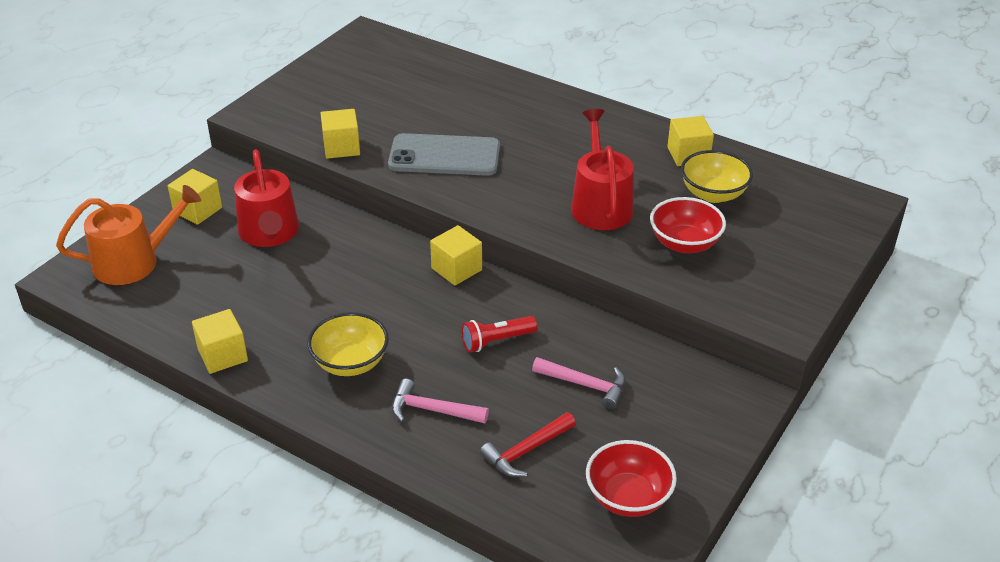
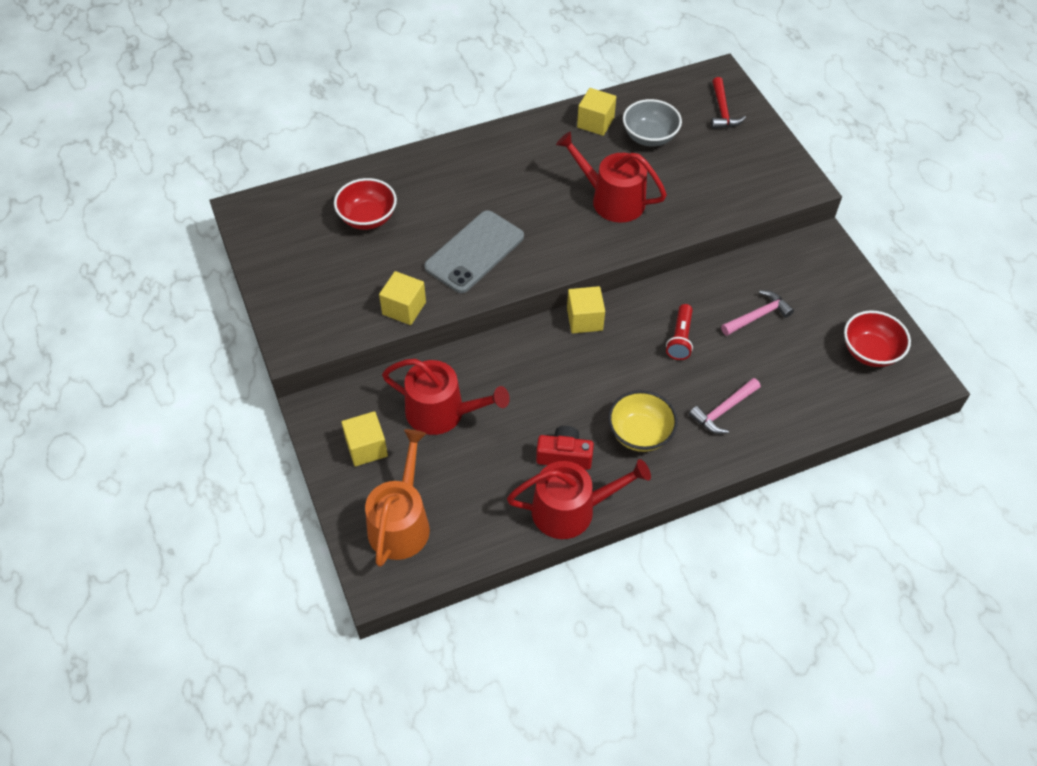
camera: 55 degrees left, 15 degrees up
(223, 355) = (571, 510): yellow cube -> red watering can
(282, 324) = (564, 455): none -> red camera
(526, 451) = (797, 380): red hammer -> red hammer (722, 111)
(684, 243) = (689, 183): red bowl -> red bowl (368, 218)
(713, 194) = (649, 137): yellow bowl -> grey bowl

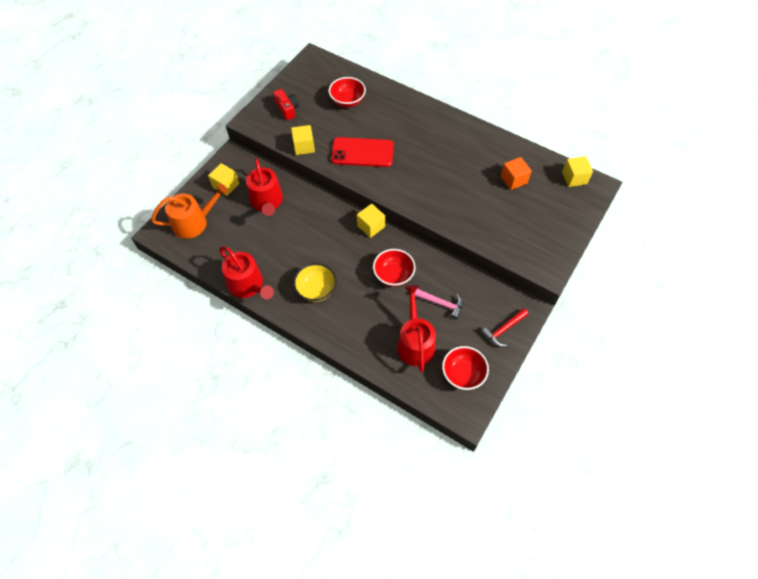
camera: 55 degrees right, 5 degrees up
(474, 252) = (362, 152): grey phone -> red phone
(564, 455) = (278, 265): red camera -> red camera (287, 109)
(595, 122) = (500, 151): yellow cube -> yellow cube (574, 178)
(612, 199) = (450, 188): red watering can -> red watering can (415, 342)
(649, 137) = (513, 180): grey bowl -> orange cube
(680, 339) = (393, 275): red flashlight -> red bowl
(722, 111) = (569, 202): red hammer -> red hammer (504, 329)
(723, 410) = (361, 320): pink hammer -> none

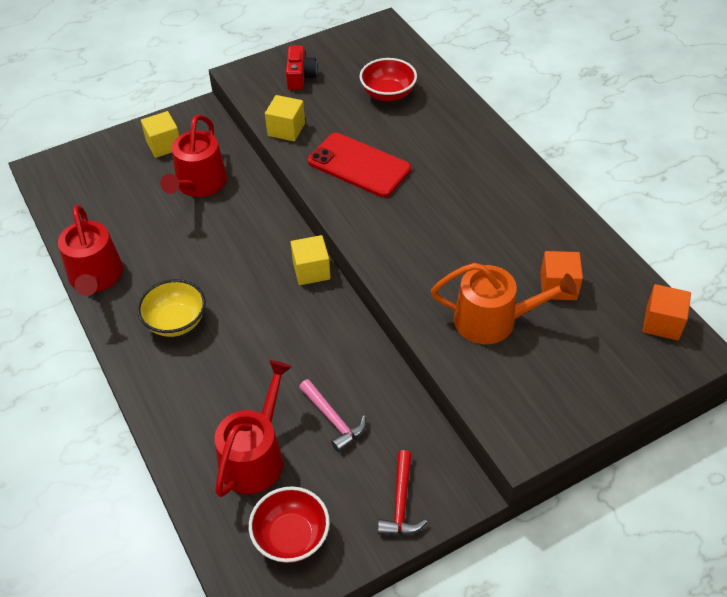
camera: 30 degrees right, 10 degrees down
(194, 222) = (92, 174): orange watering can -> orange watering can (493, 320)
(393, 275) = (294, 349): red bowl -> none
(504, 329) = (401, 502): red hammer -> red hammer turned 75 degrees counterclockwise
(574, 178) = (662, 323): yellow cube -> orange cube

